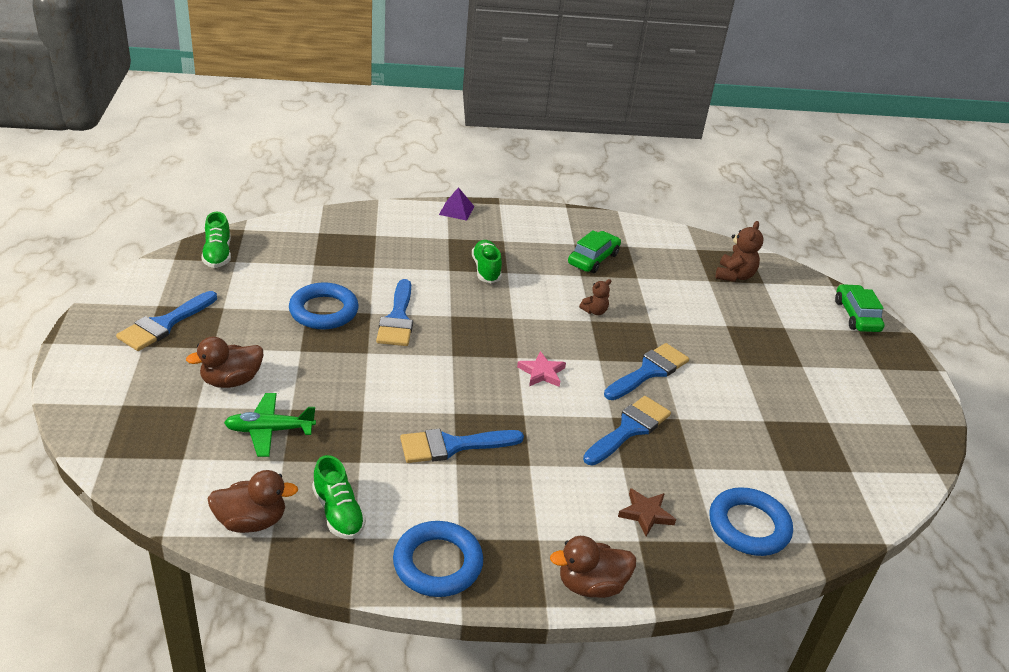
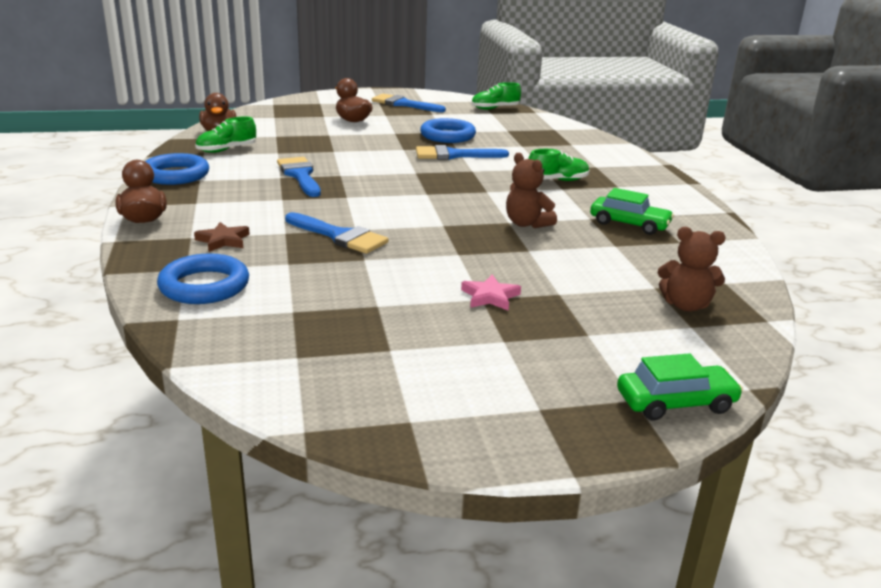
camera: 85 degrees right, 10 degrees down
(269, 430) = (305, 131): green plane -> none
(456, 210) = (650, 168): purple pyramid -> none
(542, 372) = (409, 202): pink star -> pink star (490, 296)
(594, 311) = (526, 224): brown teddy bear -> brown teddy bear, size x1.62
(649, 371) = (437, 247): blue brush -> none

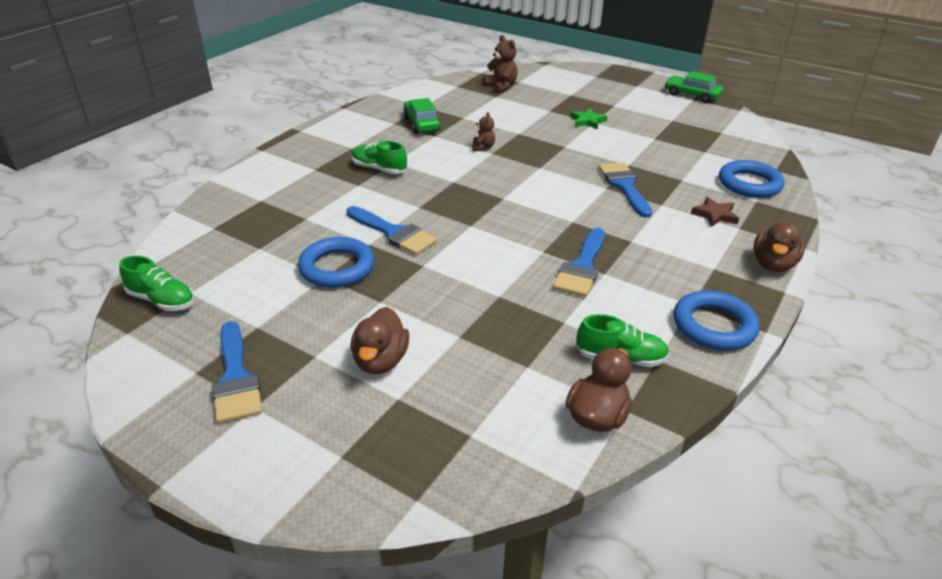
camera: 135 degrees left, 10 degrees up
(490, 296) = (587, 121): pink star -> green star
(526, 224) = (483, 147): brown teddy bear -> brown teddy bear, size x0.62
(675, 403) = (582, 71): green car -> green car (691, 95)

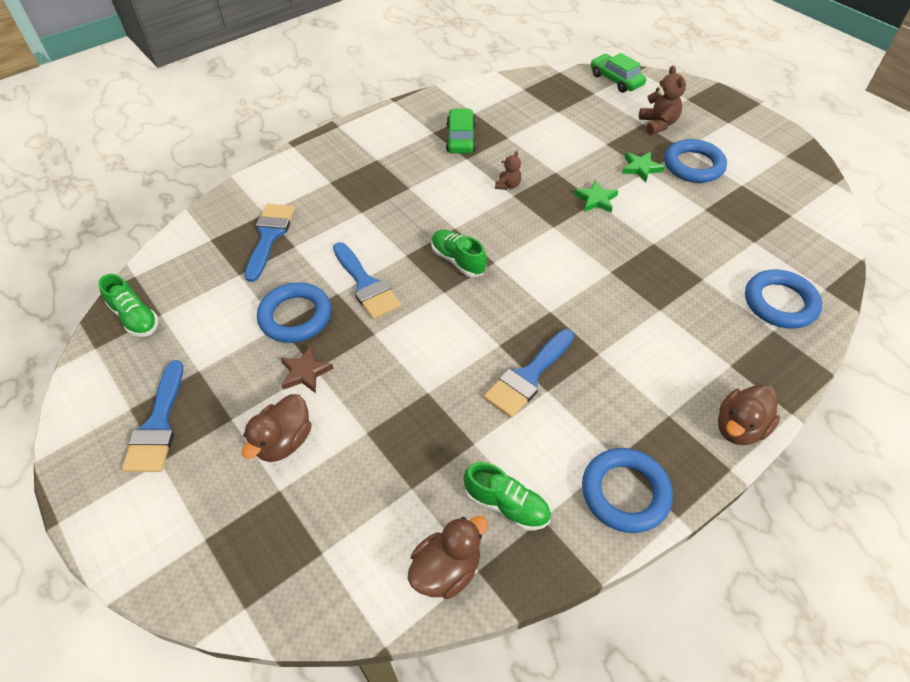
camera: 20 degrees right, 15 degrees up
(379, 169) = (390, 195): green shoe -> green shoe (458, 260)
(501, 87) = (570, 98): brown teddy bear -> brown teddy bear (658, 124)
(564, 145) = (596, 199): none -> green star
(624, 186) = (632, 274): blue brush -> blue brush (269, 236)
(628, 114) = (693, 165): none -> blue ring
(691, 95) = (787, 149): green car -> green car (616, 80)
(715, 215) = (712, 340): brown star -> brown star (305, 372)

